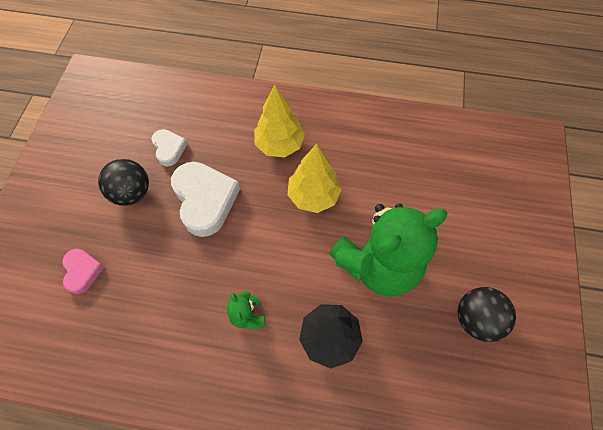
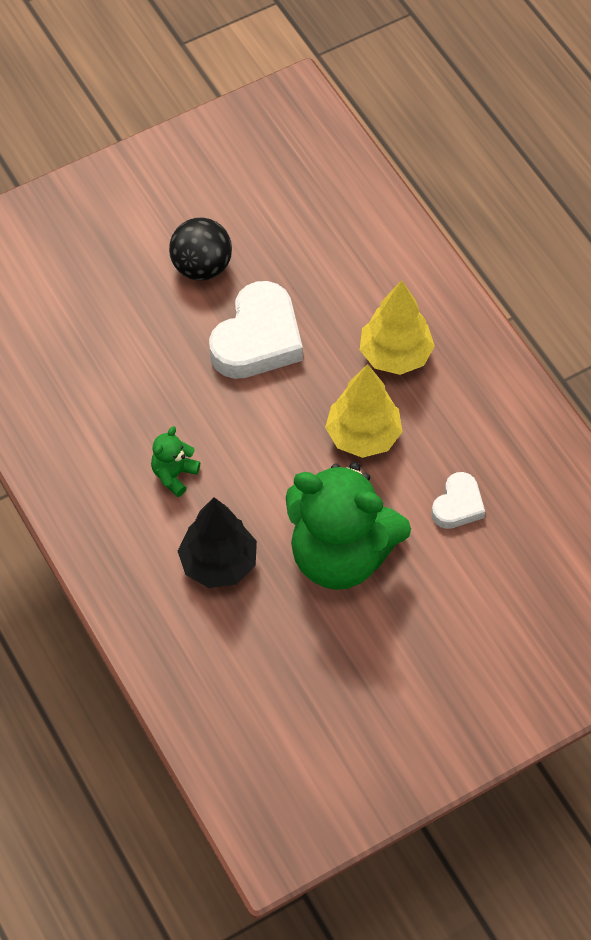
camera: 50 degrees right, 5 degrees down
(82, 271) = (84, 299): pink heart -> none
(169, 149) = (284, 255): white heart -> white heart (458, 505)
(476, 319) = (365, 688): black ball -> none

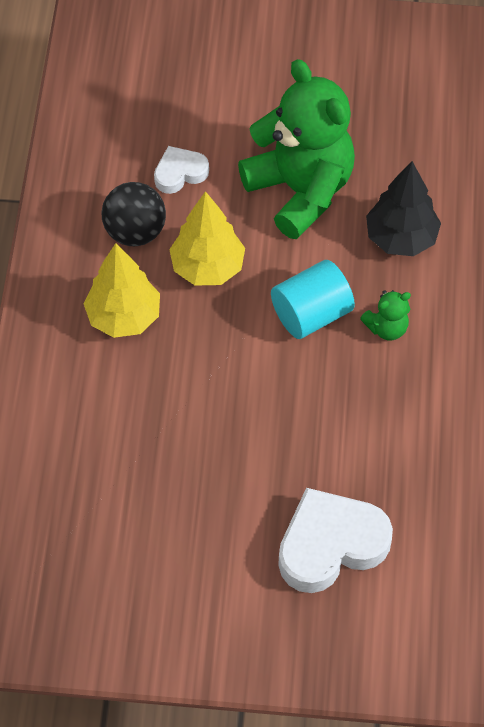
camera: 145 degrees left, 0 degrees up
(201, 267) = (224, 504): black ball -> black ball (135, 232)
(246, 449) = (311, 314): none -> turquoise cylinder
(257, 339) = (228, 403): white heart -> white heart (330, 545)

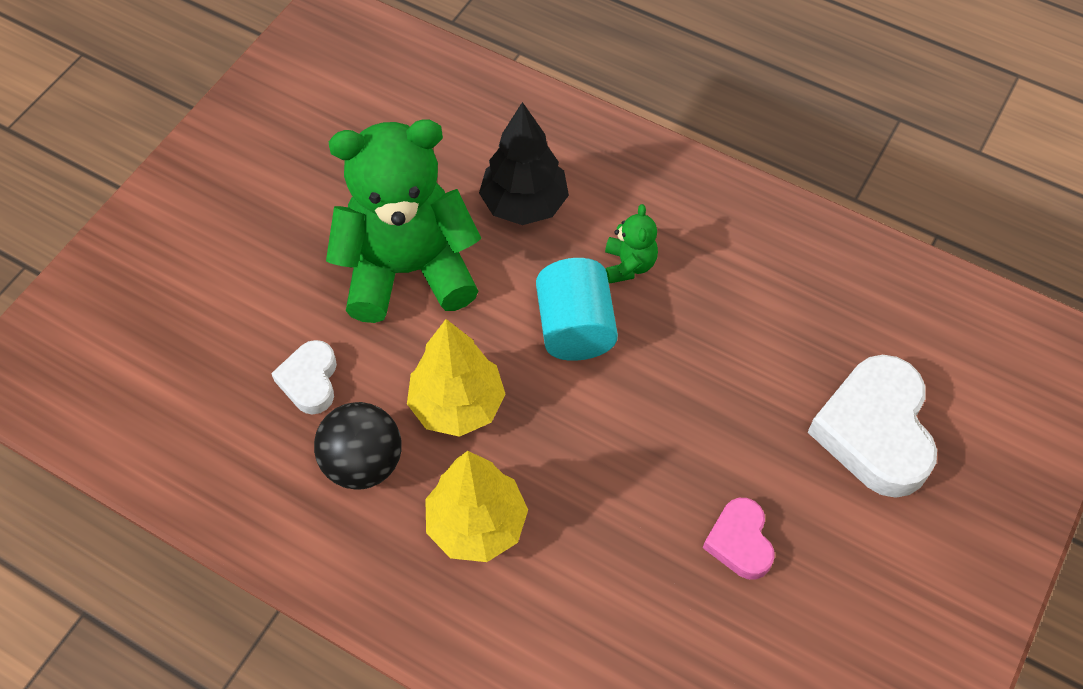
camera: 65 degrees left, 0 degrees up
(192, 483) = (740, 542): none -> pink heart

